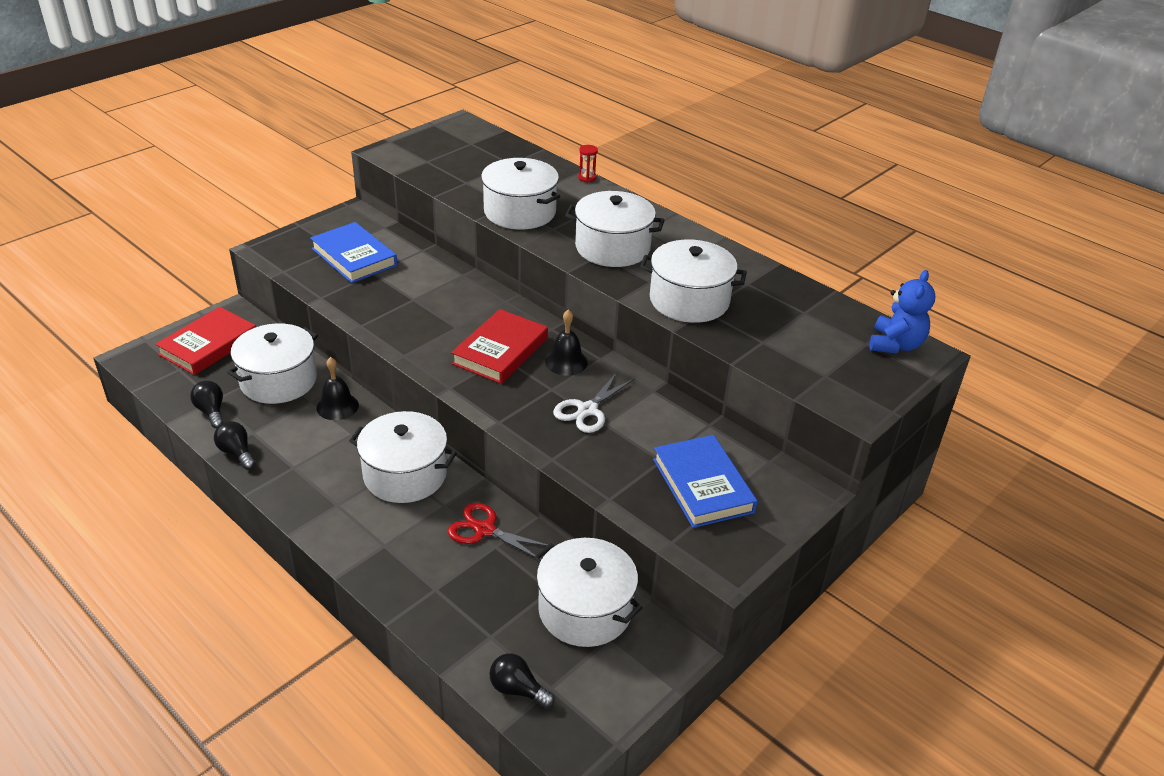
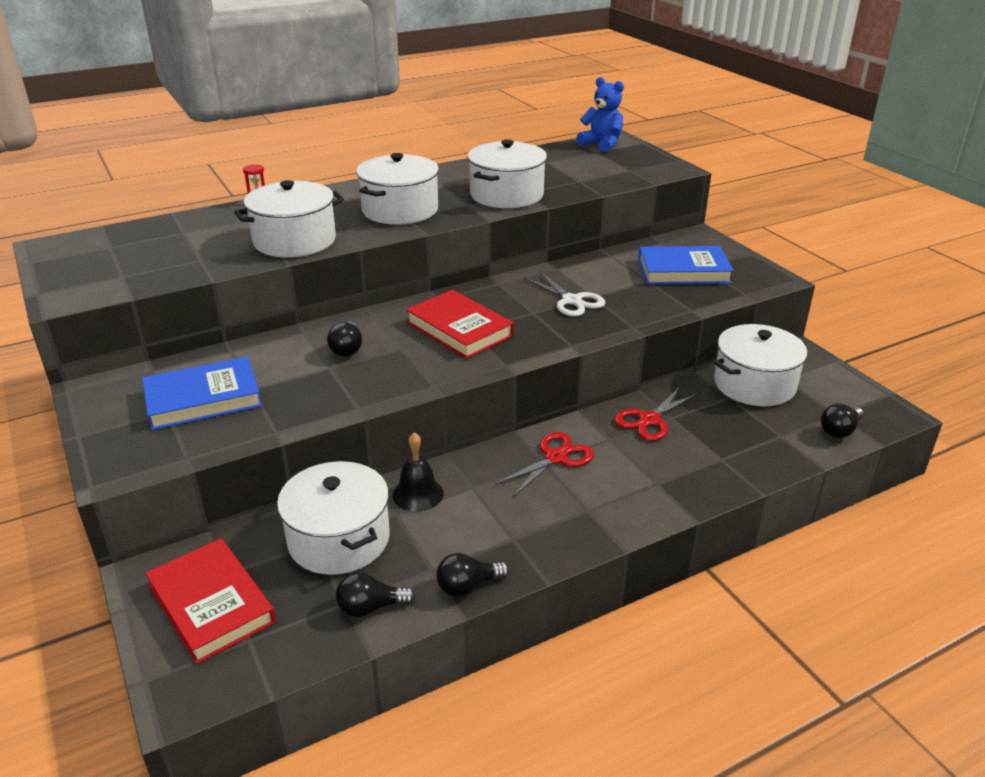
camera: 70 degrees left, 5 degrees down
(405, 474) = (555, 458): white pot -> red scissors
(444, 301) = (347, 349): none -> black light bulb
(566, 362) = (495, 299): black bell -> none

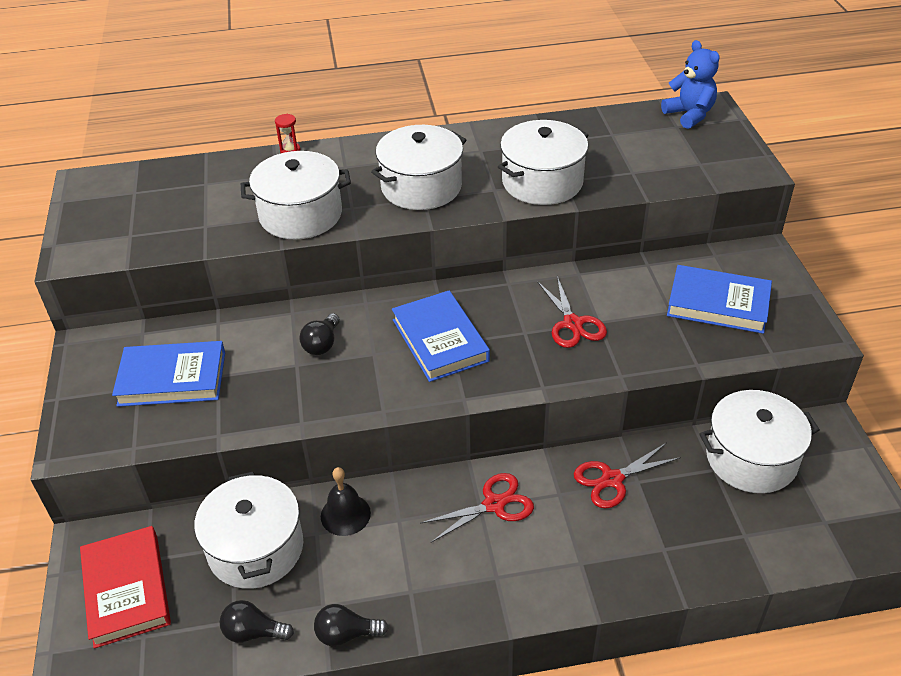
camera: 20 degrees right, 10 degrees up
(459, 329) = (440, 340): red book -> blue book
(571, 301) = (573, 324): white scissors -> red scissors
(839, 431) = (815, 545): black light bulb -> none

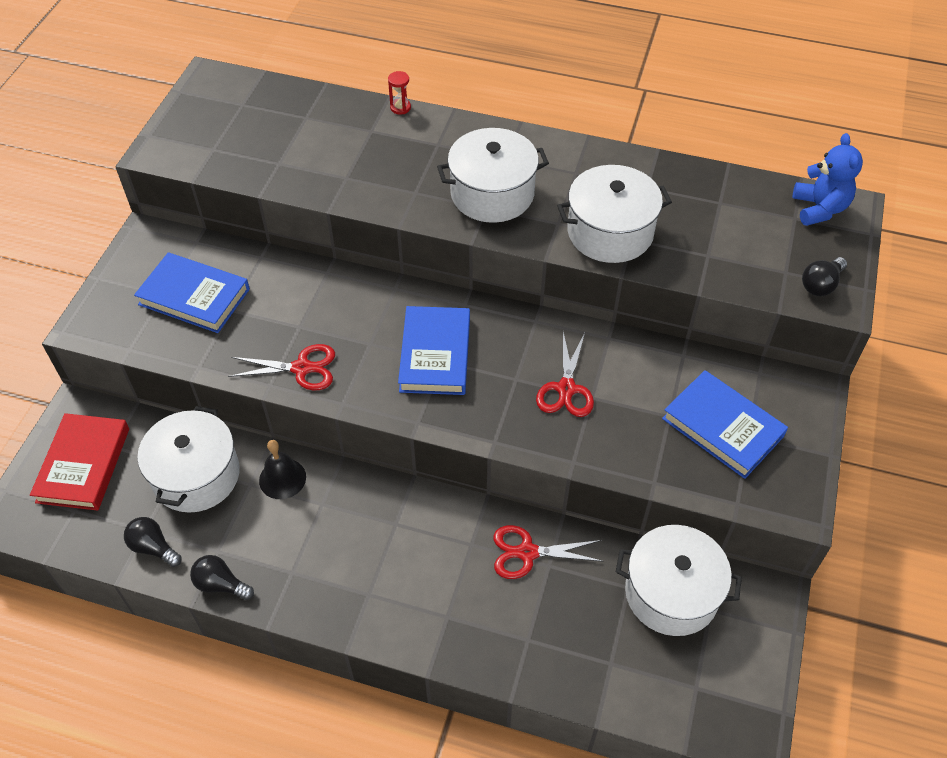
camera: 25 degrees right, 10 degrees up
(300, 215) = (366, 183): white pot -> none
(322, 344) = (333, 315): black light bulb -> black light bulb (820, 285)
(494, 504) = (409, 527): red scissors -> red scissors (302, 368)

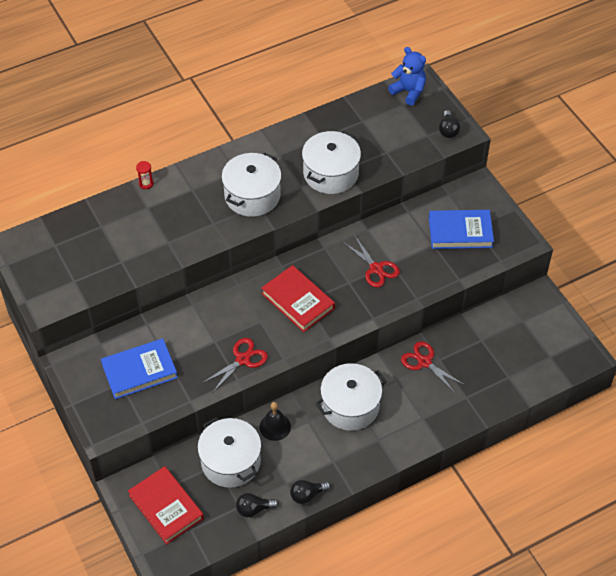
camera: 45 degrees left, 0 degrees up
(435, 354) = (298, 301): blue book -> red book
(527, 553) = (424, 362): red scissors -> red scissors turned 90 degrees clockwise
(671, 593) = (500, 327): white pot -> white pot (350, 406)

